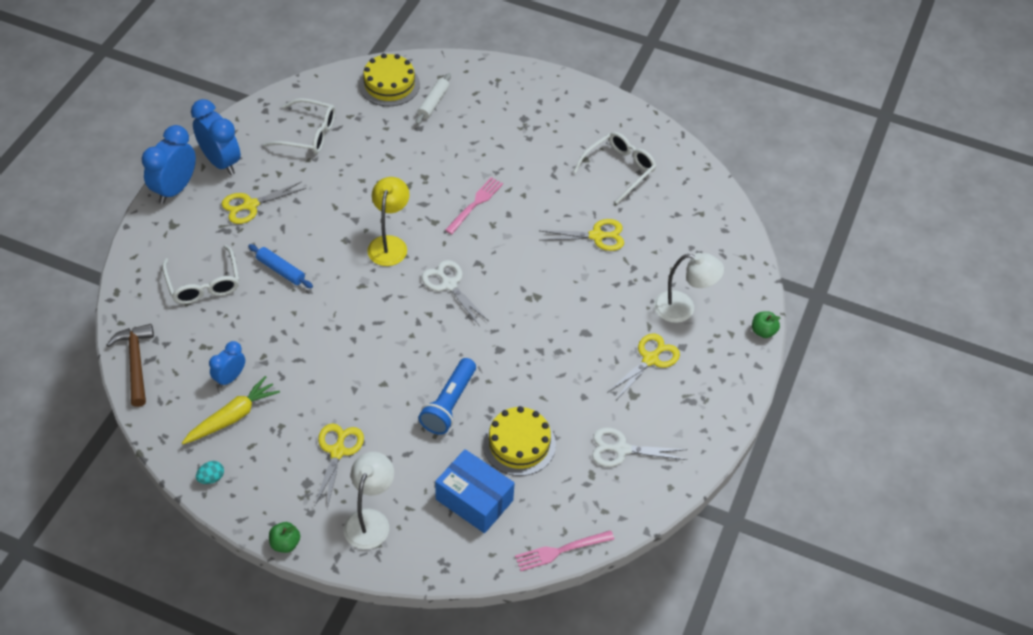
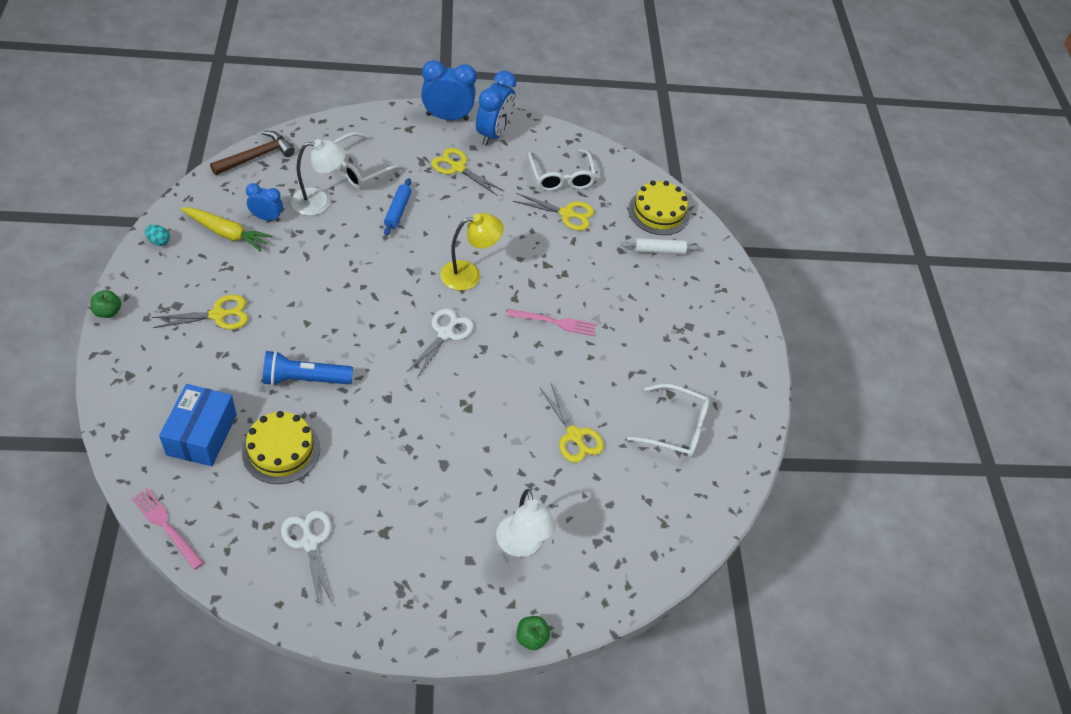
camera: 60 degrees right, 0 degrees up
(370, 520) = (152, 363): white lamp -> white lamp (319, 202)
(650, 359) = (437, 534): yellow scissors -> yellow scissors (567, 214)

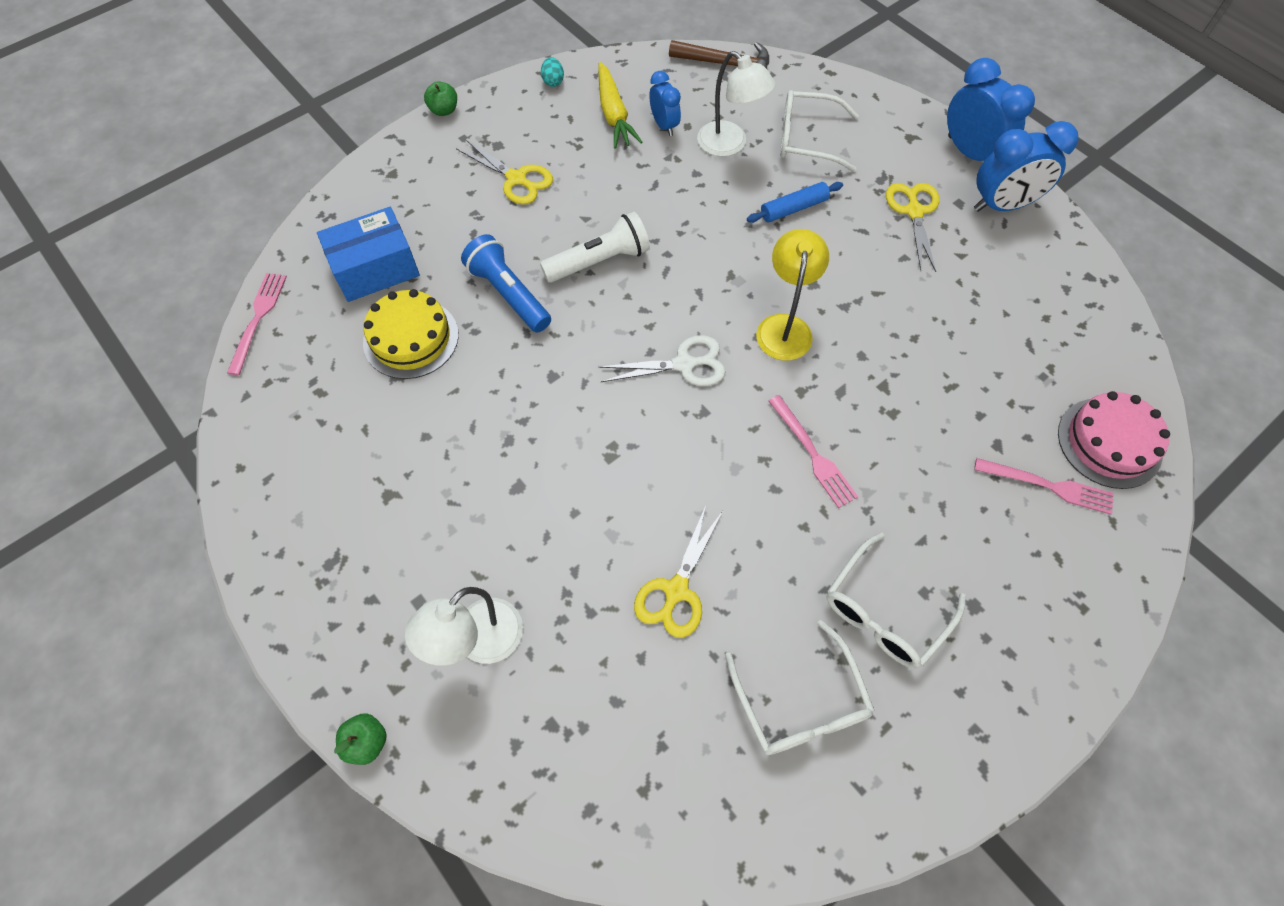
camera: 60 degrees right, 10 degrees up
(310, 542) = (326, 440): white scissors -> none
(332, 320) = (599, 261): none -> white flashlight
(469, 274) = (785, 327): yellow lamp -> yellow lamp turned 120 degrees counterclockwise
(561, 177) = (1026, 308): white glasses -> white glasses (884, 612)
(567, 214) = (981, 352): yellow scissors -> none
(658, 212) = (1109, 442): yellow cake -> pink cake
(659, 250) = (1050, 486): white rolling pin -> pink fork

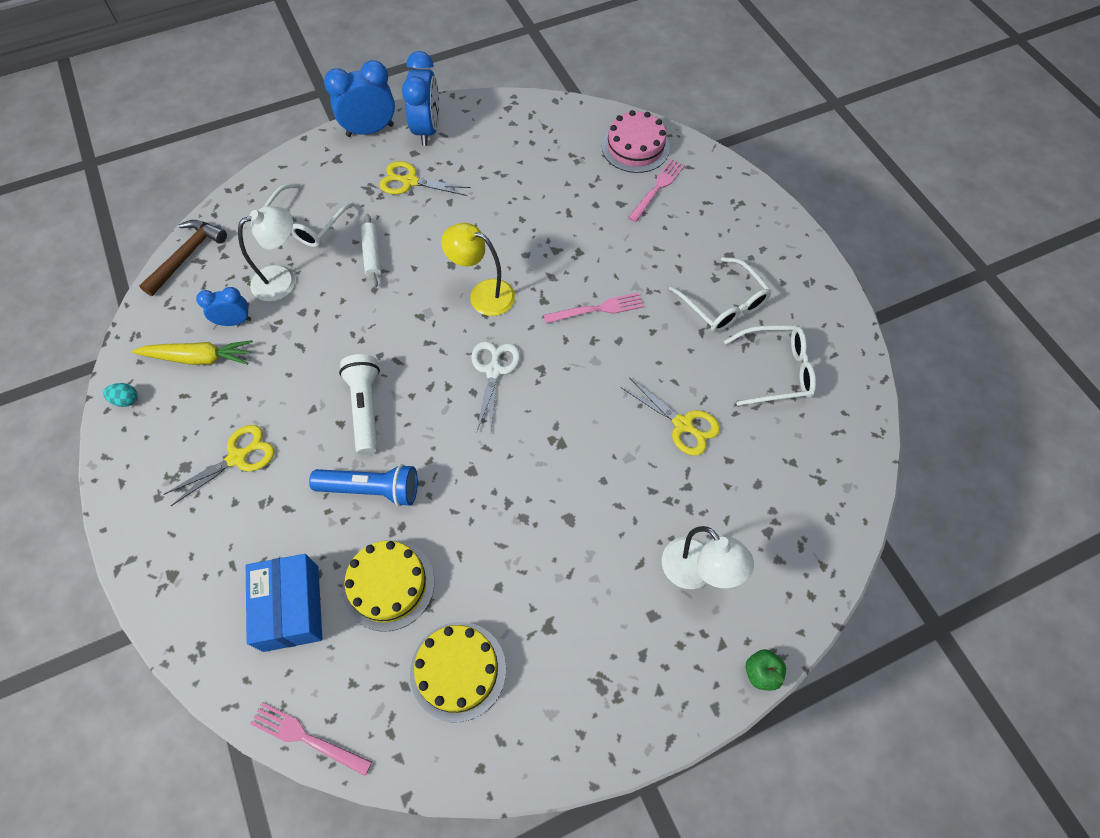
camera: 75 degrees left, 0 degrees up
(332, 422) = (458, 670): none -> yellow cake
(444, 110) = (109, 509): green apple -> none
(509, 294) = (371, 489): blue flashlight -> blue flashlight turned 150 degrees counterclockwise
(793, 208) = (372, 255): blue rolling pin -> white rolling pin

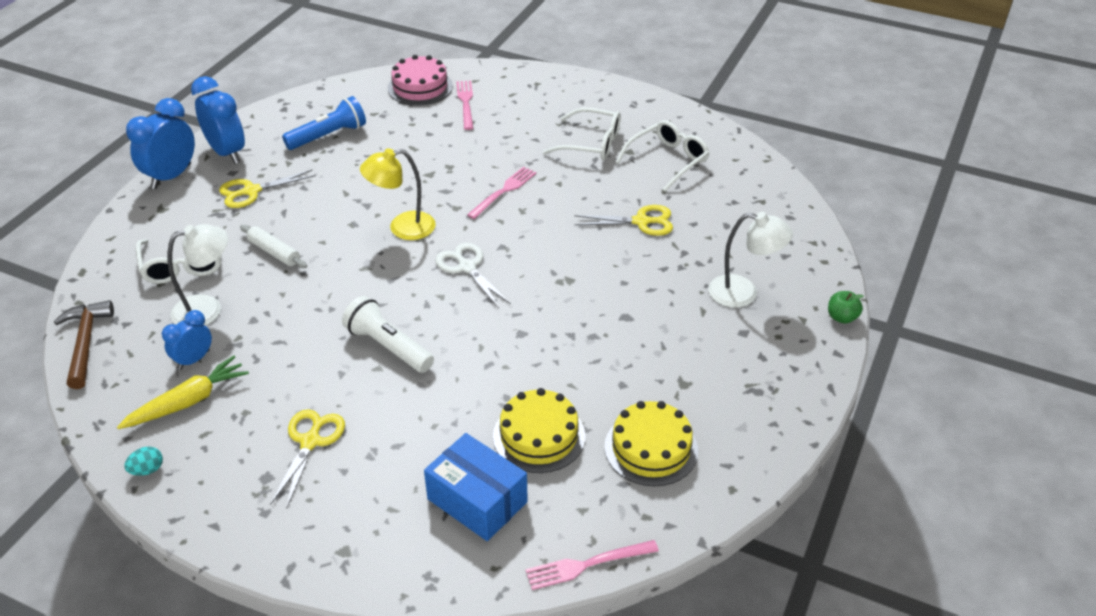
camera: 40 degrees left, 20 degrees down
(283, 279) = (207, 309): white lamp -> white lamp turned 45 degrees clockwise
(371, 489) = (455, 391): blue flashlight -> blue flashlight (329, 136)

